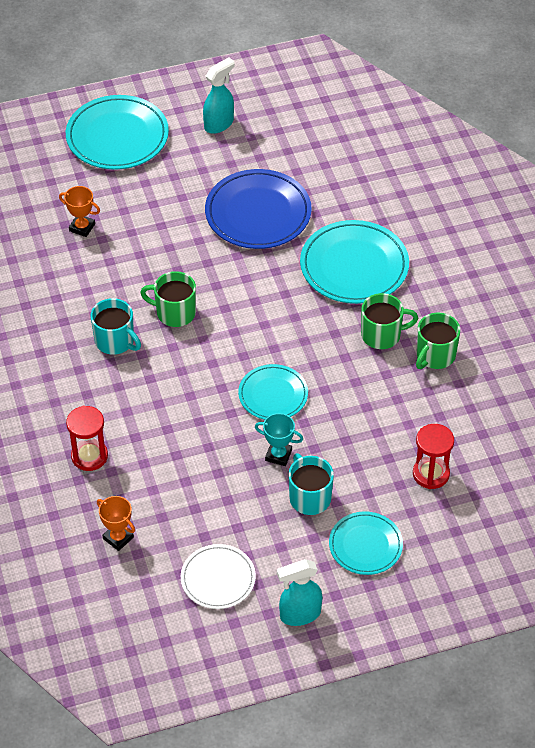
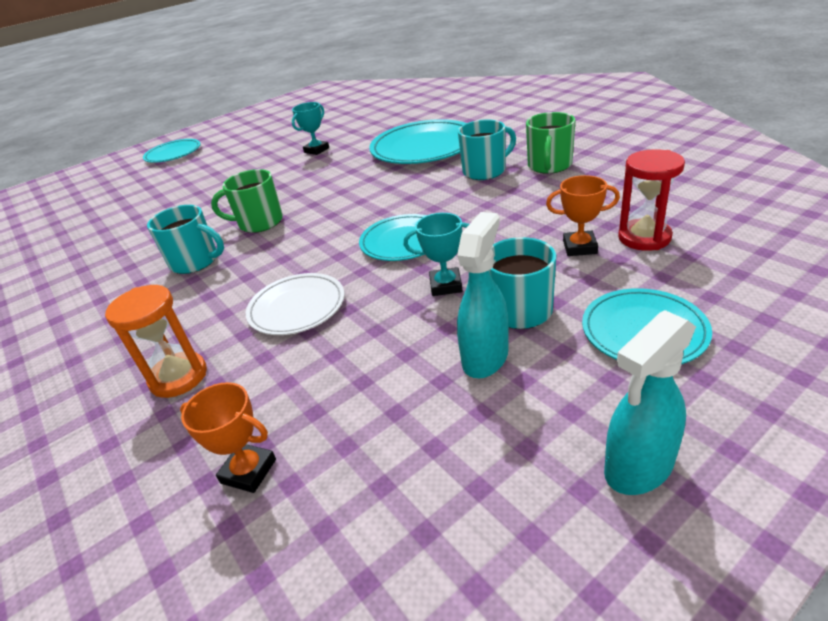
camera: 15 degrees left, 15 degrees down
(82, 227) = (145, 204): orange trophy -> orange trophy (579, 247)
(89, 456) = (178, 377): red hourglass -> orange hourglass
(117, 137) = (173, 154): turquoise plate -> turquoise plate, size x0.61
(218, 579) = (454, 467): white plate -> white plate (297, 307)
(219, 124) = (261, 126): turquoise spray bottle -> turquoise spray bottle (485, 357)
(258, 213) = (316, 150): blue plate -> turquoise trophy
(382, 335) = (485, 171): green mug -> turquoise mug

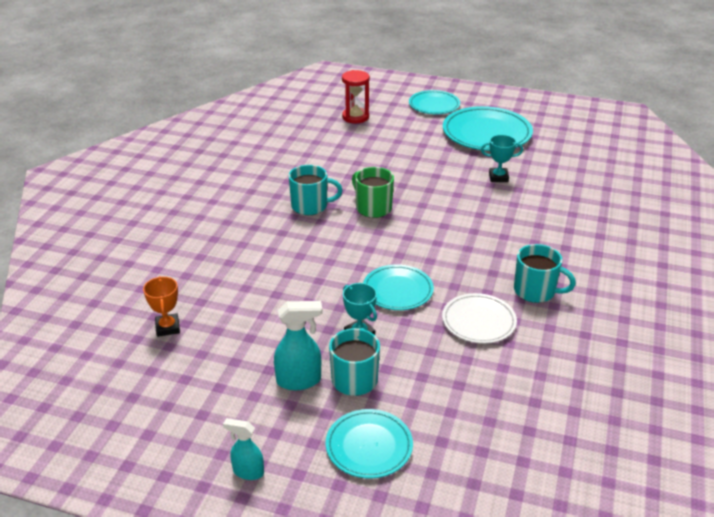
camera: 50 degrees right, 0 degrees up
(178, 377) = (211, 264): orange hourglass -> none
(196, 262) = (310, 206): turquoise mug -> turquoise mug turned 75 degrees counterclockwise
(297, 307) = (295, 277): white plate -> white plate (478, 321)
(424, 147) = (551, 237): turquoise plate -> turquoise plate (486, 133)
(549, 166) = (574, 327): green mug -> none
(579, 247) = (451, 386): orange trophy -> none
(638, 467) = (248, 472): turquoise spray bottle -> turquoise spray bottle, size x0.65
(644, 238) = (490, 418): red hourglass -> red hourglass (355, 117)

